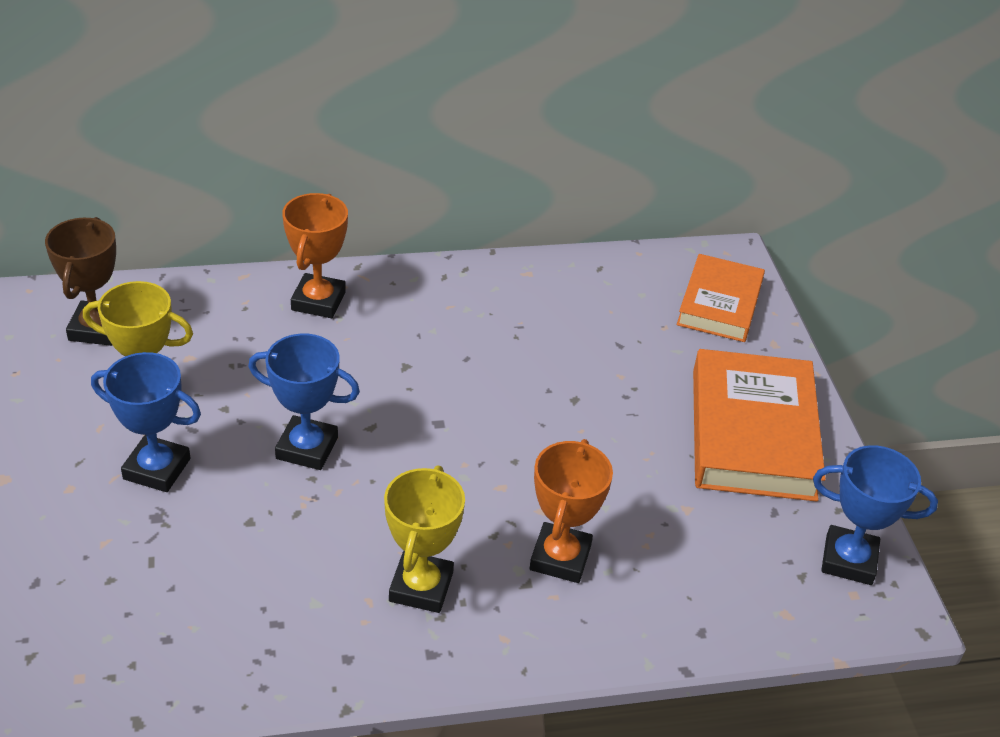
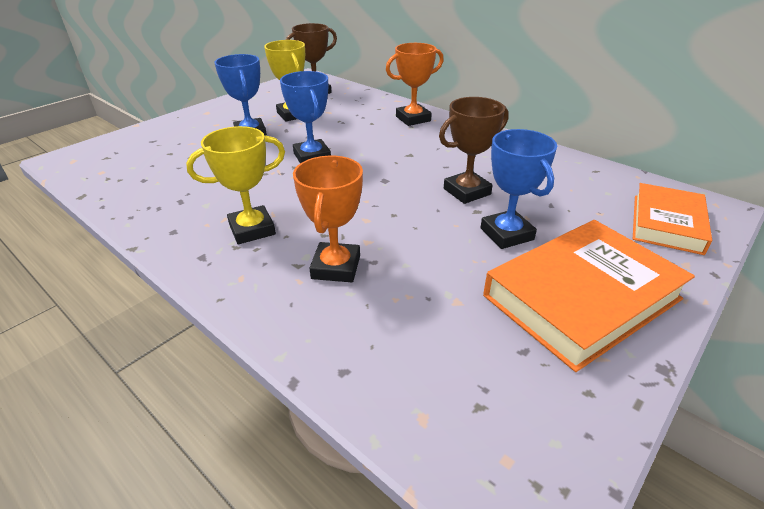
camera: 55 degrees right, 5 degrees down
(534, 380) = (467, 191): none -> brown trophy
(560, 557) = (336, 267): orange trophy -> orange trophy turned 60 degrees counterclockwise
(720, 304) = (667, 223): orange book -> orange book turned 45 degrees counterclockwise
(848, 560) = (542, 432): blue trophy -> blue trophy (506, 234)

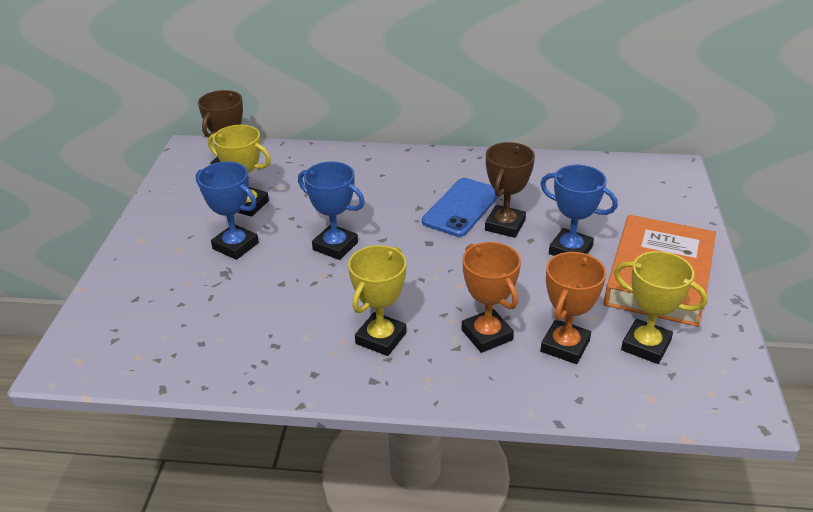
camera: 35 degrees left, 0 degrees up
(413, 119) = (374, 165): orange trophy -> orange trophy (565, 346)
(445, 166) = (461, 207): none -> blue phone
(484, 358) = (645, 345): none -> yellow trophy
(667, 223) = (657, 194): orange book -> none

